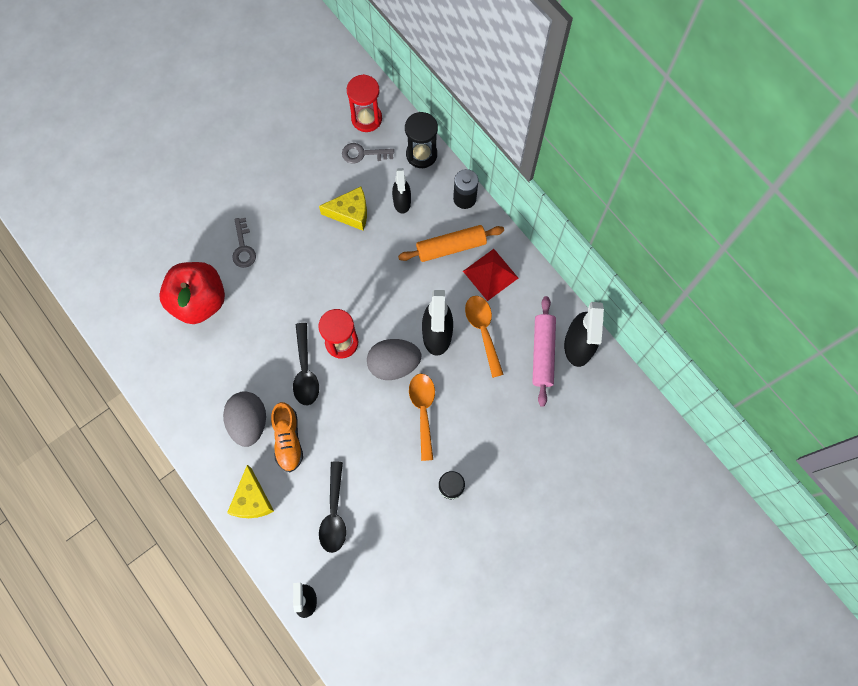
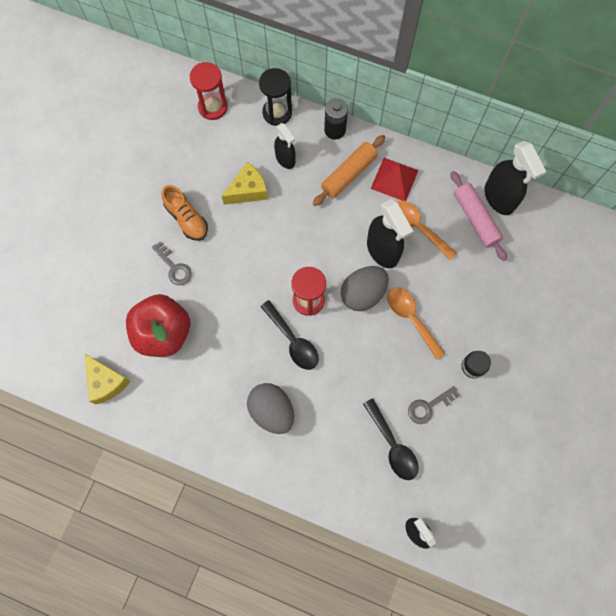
camera: 30 degrees left, 0 degrees up
(252, 500) = (316, 474): yellow cheese -> yellow cheese (106, 382)
(288, 440) = (315, 406): orange shoe -> orange shoe (187, 219)
(363, 154) = (228, 137): grey key -> grey key (428, 406)

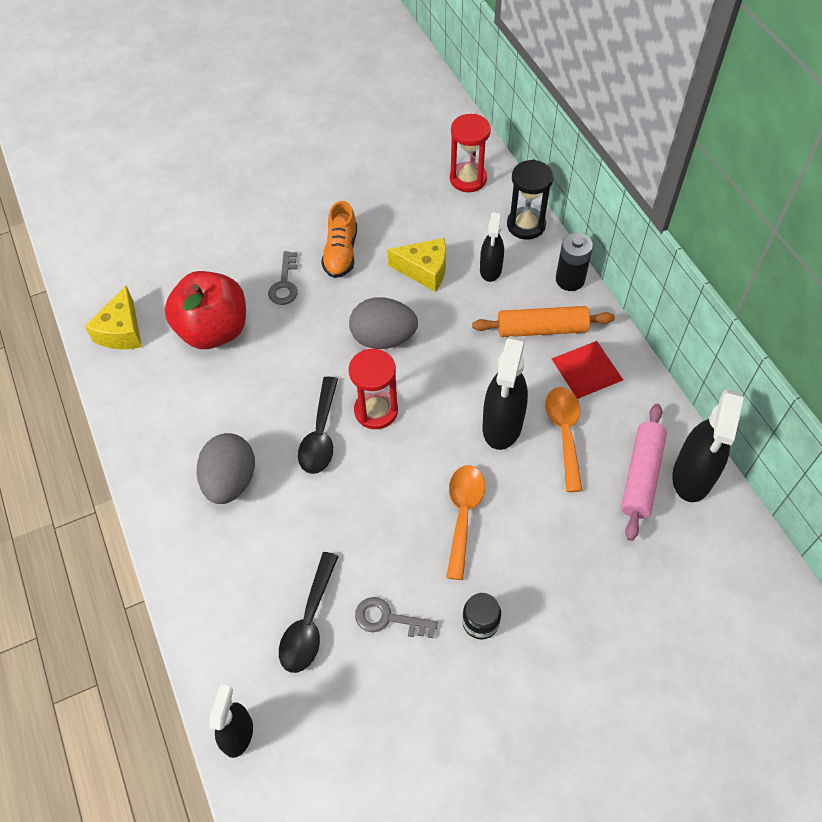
camera: 45 degrees right, 15 degrees down
(363, 294) = (437, 449): grey egg -> grey egg (383, 338)

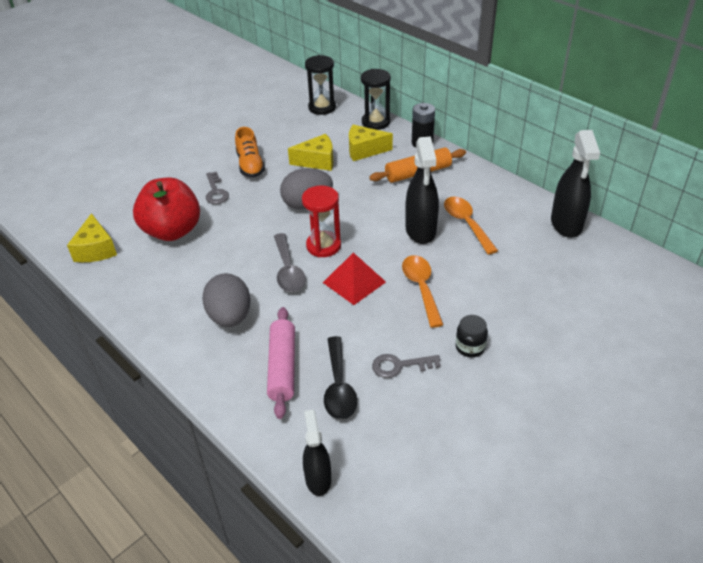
camera: 20 degrees left, 15 degrees down
(320, 435) = (288, 270): black spoon -> grey spoon
(468, 179) = (322, 107): red hourglass -> black hourglass
(490, 270) = (364, 150): black spray bottle -> yellow cheese
(587, 369) = (461, 186): red pyramid -> red pyramid (354, 282)
(641, 476) = (532, 233): pink rolling pin -> pink rolling pin (282, 367)

